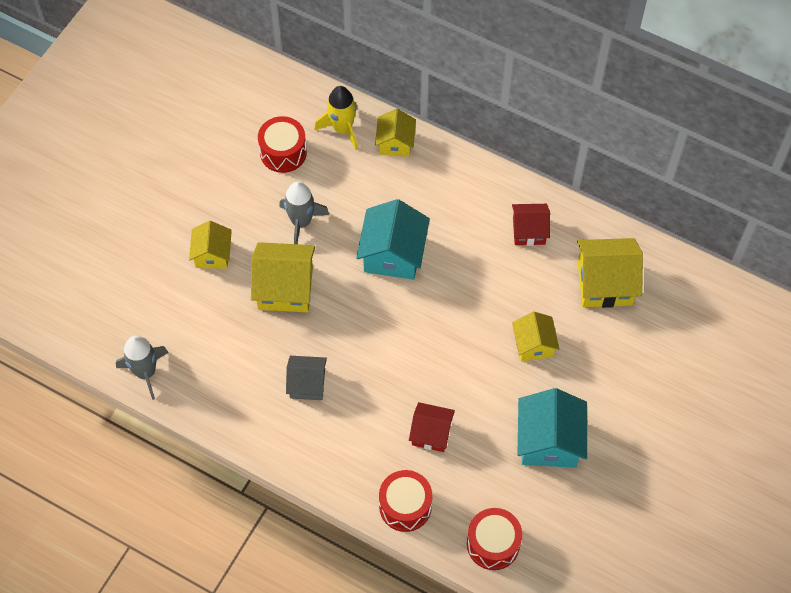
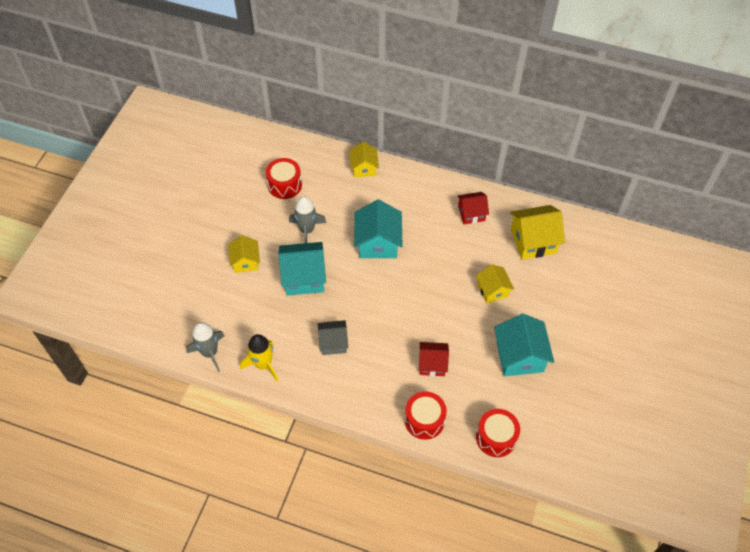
camera: 10 degrees left, 5 degrees down
(285, 288) = (304, 277): yellow house -> turquoise house
(342, 129) = (324, 164): yellow rocket -> yellow rocket (263, 364)

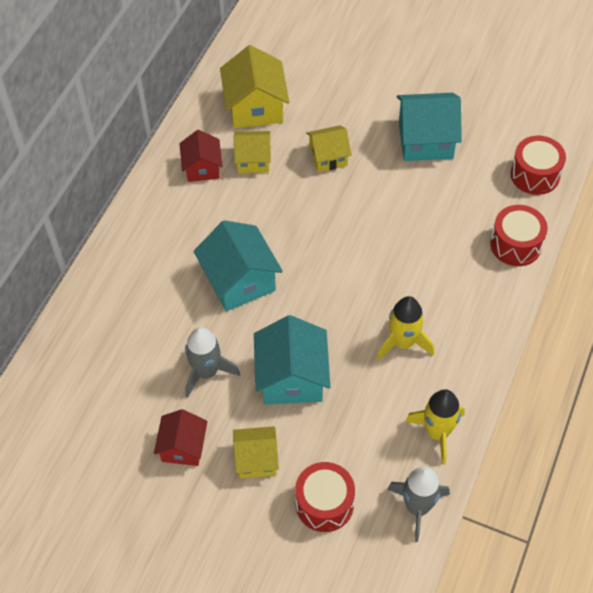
camera: 85 degrees left, 0 degrees up
(284, 185) = (113, 403): red drum -> red drum (324, 504)
(333, 343) = (403, 342): grey house -> yellow rocket
(364, 168) = (98, 292): yellow house -> yellow house (253, 160)
(378, 243) = (239, 281): turquoise house -> turquoise house turned 60 degrees clockwise
(432, 364) = (436, 230): red house -> red house (183, 447)

